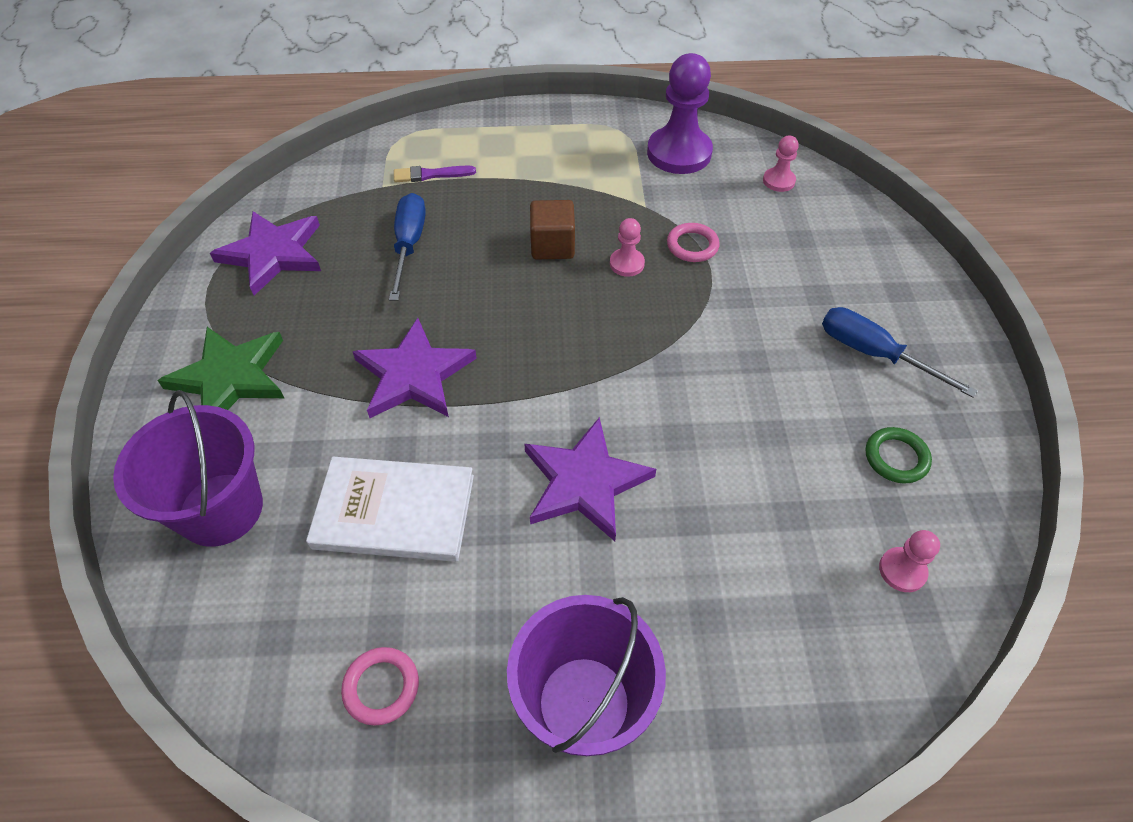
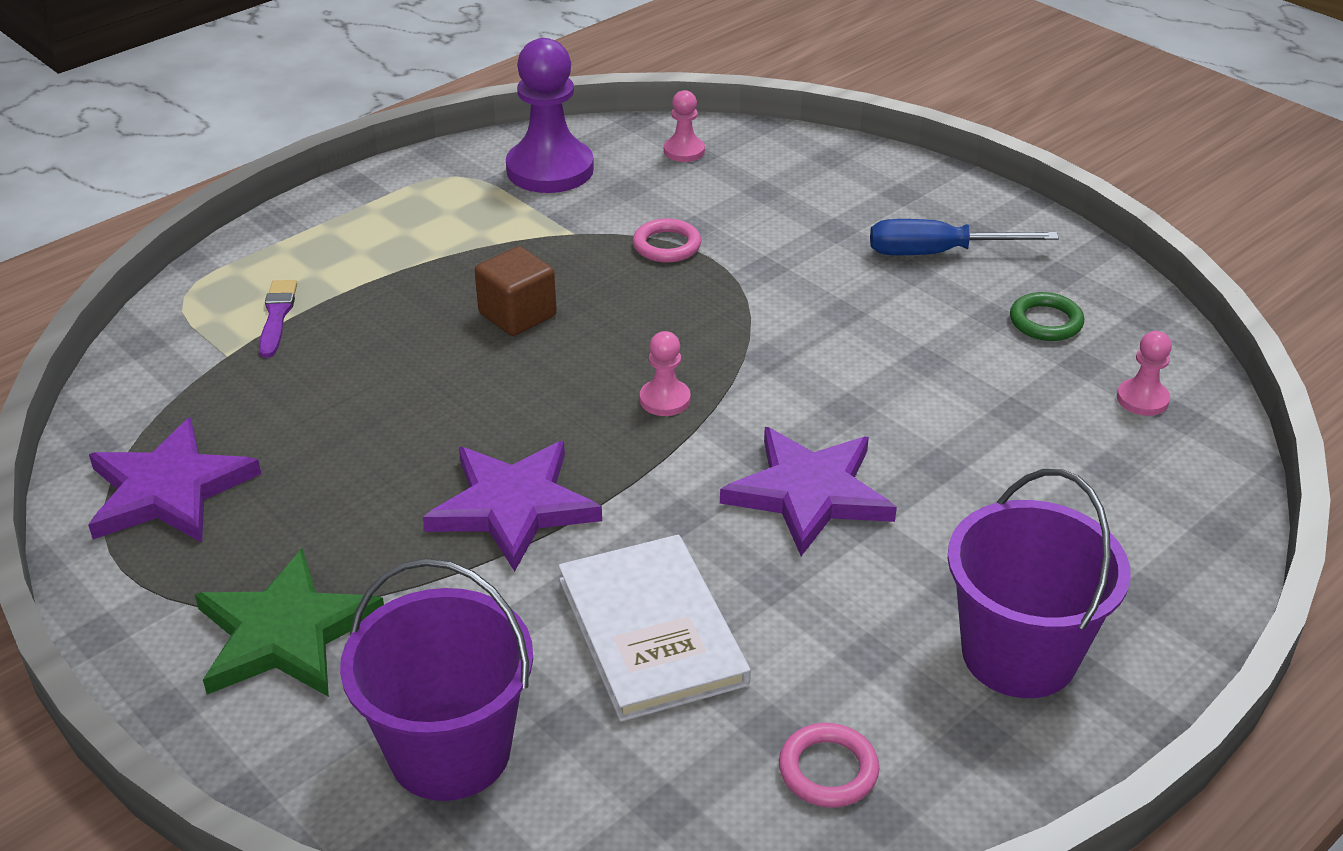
camera: 40 degrees left, 15 degrees down
(394, 512) = (652, 631): white book -> white book turned 75 degrees counterclockwise
(409, 245) = (343, 395): blue screwdriver -> none
(430, 175) = (277, 316): purple brush -> purple brush turned 135 degrees clockwise
(627, 264) = (619, 293): pink pawn -> pink pawn (665, 400)

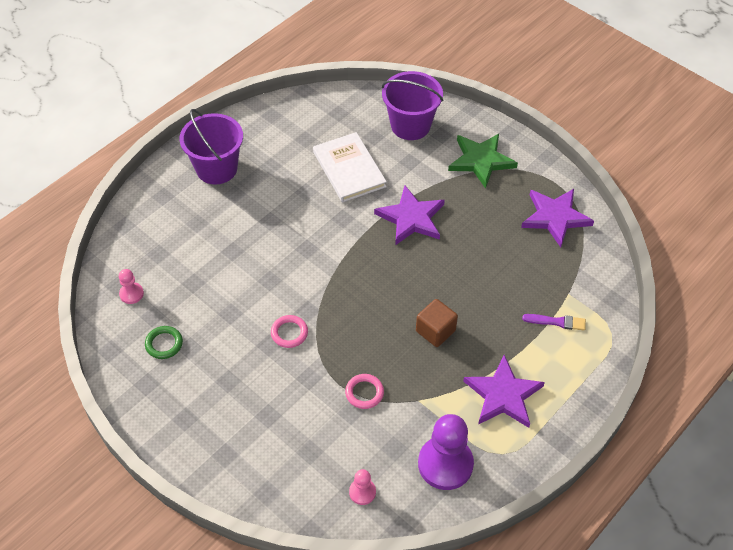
camera: 175 degrees right, 15 degrees up
(277, 316) = (557, 322): purple brush -> purple brush turned 75 degrees counterclockwise
(665, 400) = (354, 279): pink pawn -> none
(809, 493) = (289, 232): purple star -> purple star (503, 395)
(828, 770) = (287, 127): pink ring -> pink ring (289, 333)
(938, 253) = (211, 396): blue screwdriver -> none

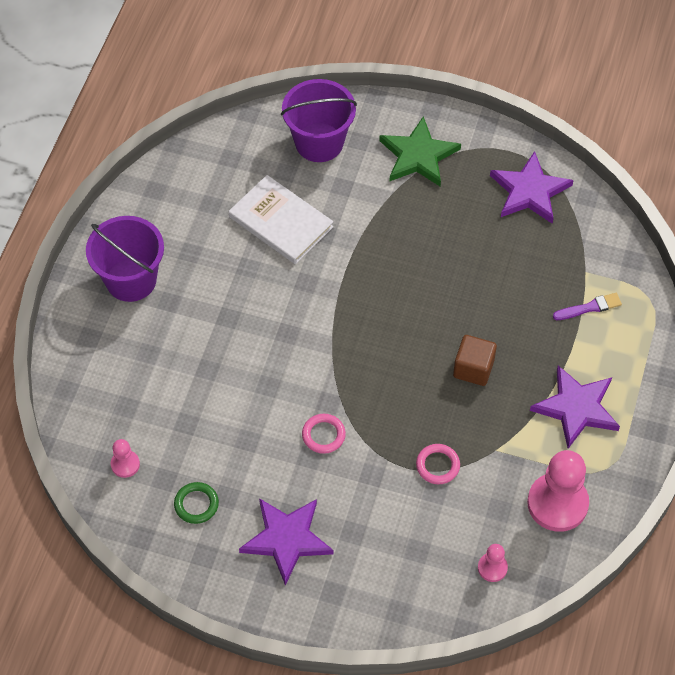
camera: 25 degrees left, 5 degrees up
(411, 218) = (380, 253): purple star -> purple star (286, 539)
(445, 464) = (557, 503): purple pawn -> pink pawn

